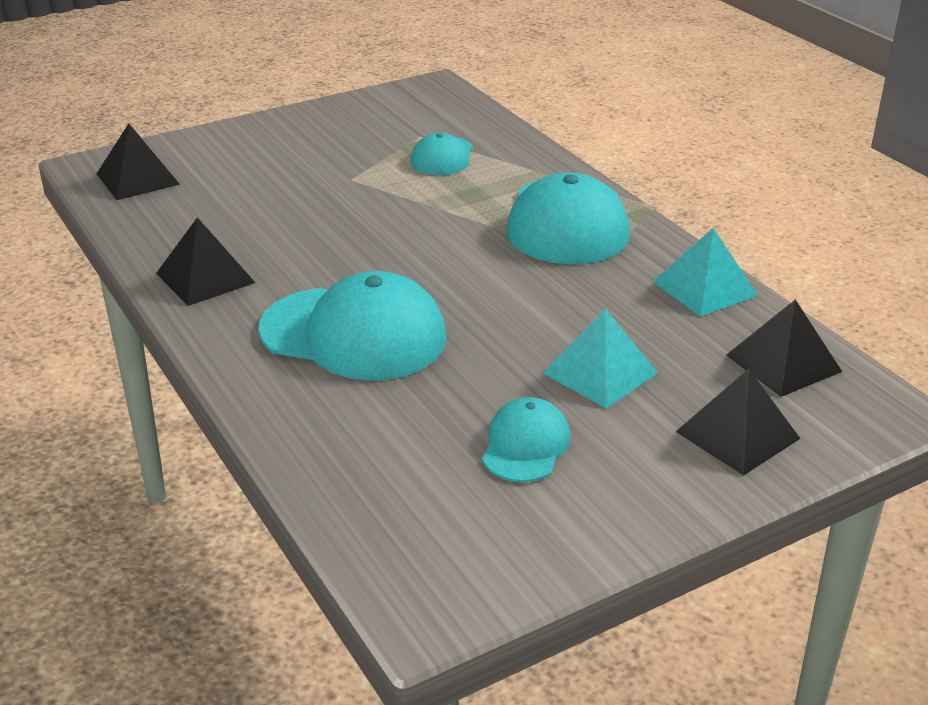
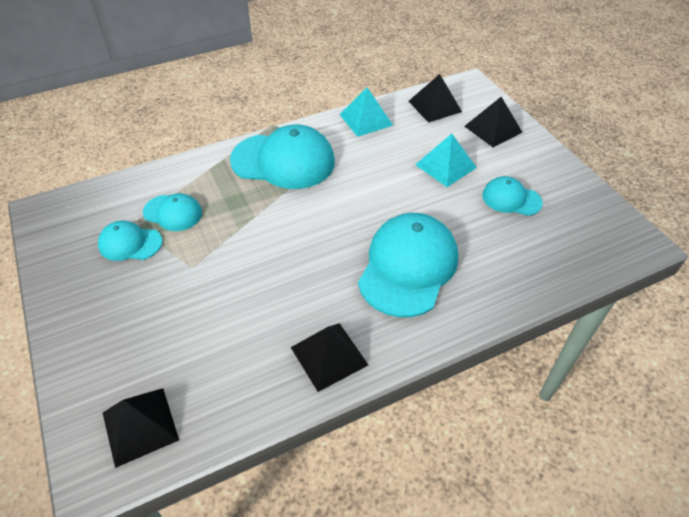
camera: 85 degrees left, 15 degrees up
(386, 139) = (130, 243): none -> turquoise cap

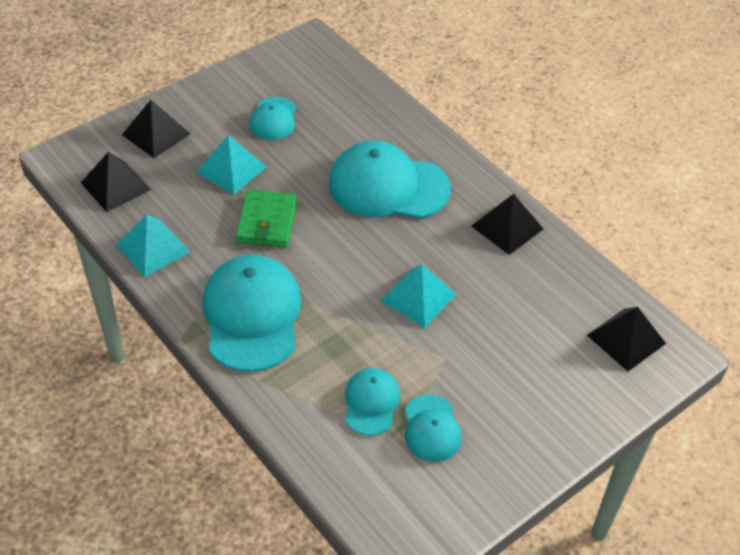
camera: 105 degrees left, 0 degrees up
(263, 262) = (418, 297): none -> turquoise pyramid
(379, 179) = (267, 222): none -> green wallet

